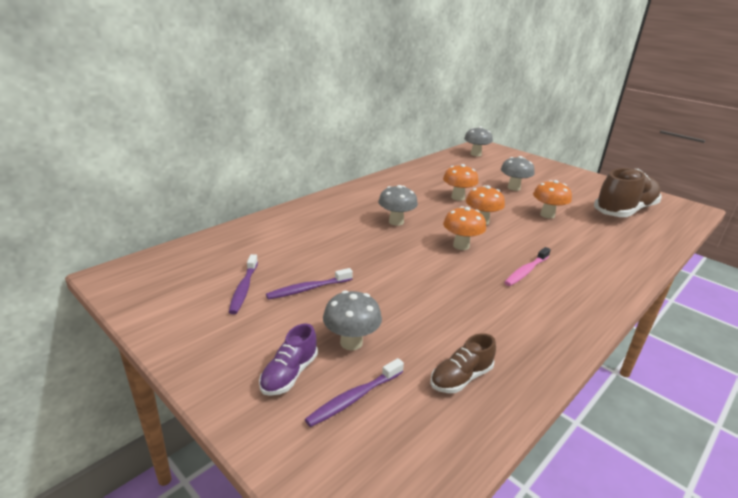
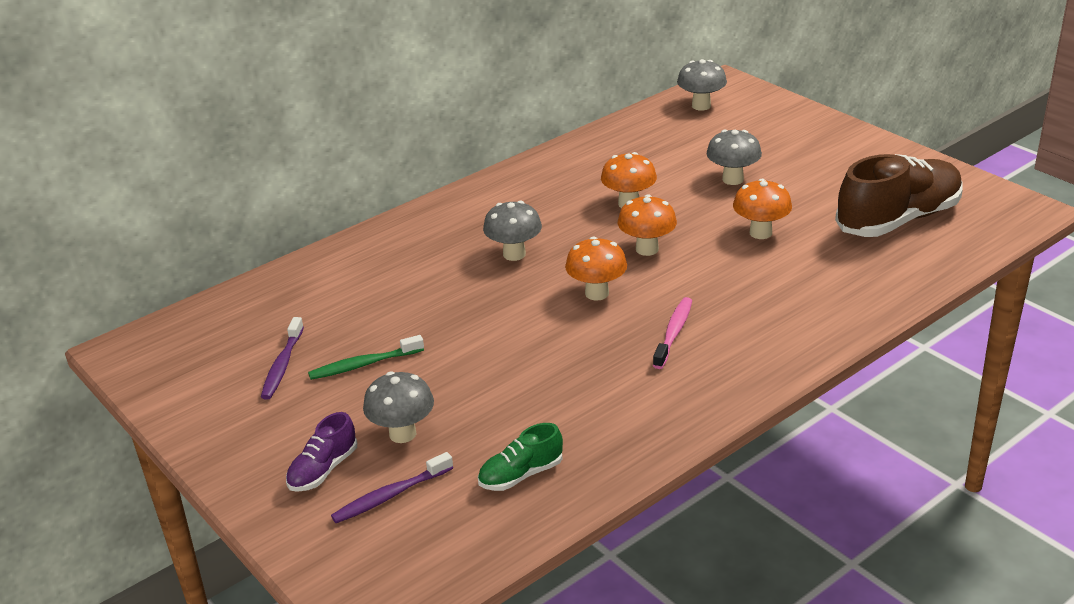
camera: 10 degrees right, 5 degrees up
(308, 289) = (364, 364): purple toothbrush -> green toothbrush
(461, 378) = (520, 475): brown shoe -> green shoe
(526, 271) = (674, 333): pink toothbrush -> pink toothbrush turned 150 degrees clockwise

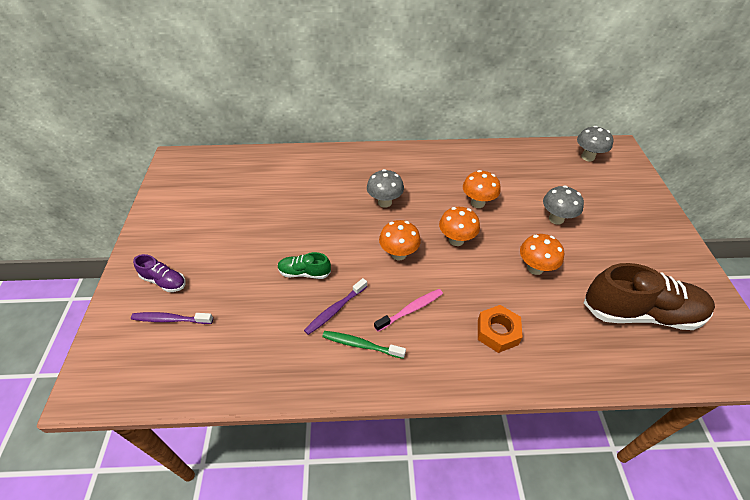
camera: 35 degrees right, 15 degrees up
(282, 365) = (217, 206): purple toothbrush -> purple toothbrush (335, 310)
(323, 470) = (164, 281): purple shoe -> purple shoe turned 135 degrees counterclockwise
(364, 364) = (248, 228): green toothbrush -> green toothbrush (361, 345)
(402, 434) = (217, 283): grey mushroom -> none
(520, 475) = (235, 353): green shoe -> green shoe (304, 273)
(785, 304) = (497, 332): none -> orange nut

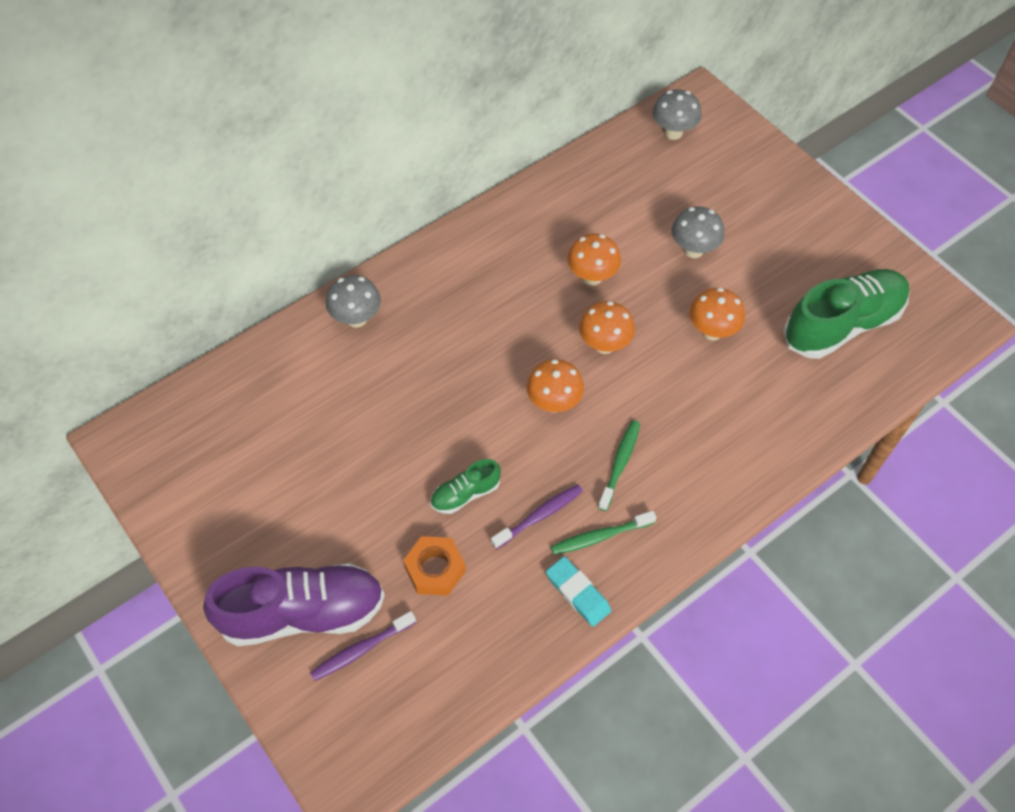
camera: 35 degrees left, 10 degrees up
(164, 281) = (303, 613): purple shoe -> purple shoe, size x2.08
(317, 370) = (578, 593): none -> turquoise eraser
(335, 310) = (539, 516): purple toothbrush -> purple toothbrush turned 135 degrees counterclockwise
(384, 202) = (480, 340): grey mushroom -> grey mushroom (356, 318)
(411, 310) = (620, 463): pink toothbrush -> green toothbrush
(497, 332) = (724, 433): orange nut -> orange nut (435, 569)
(640, 313) = (842, 324): brown shoe -> green shoe

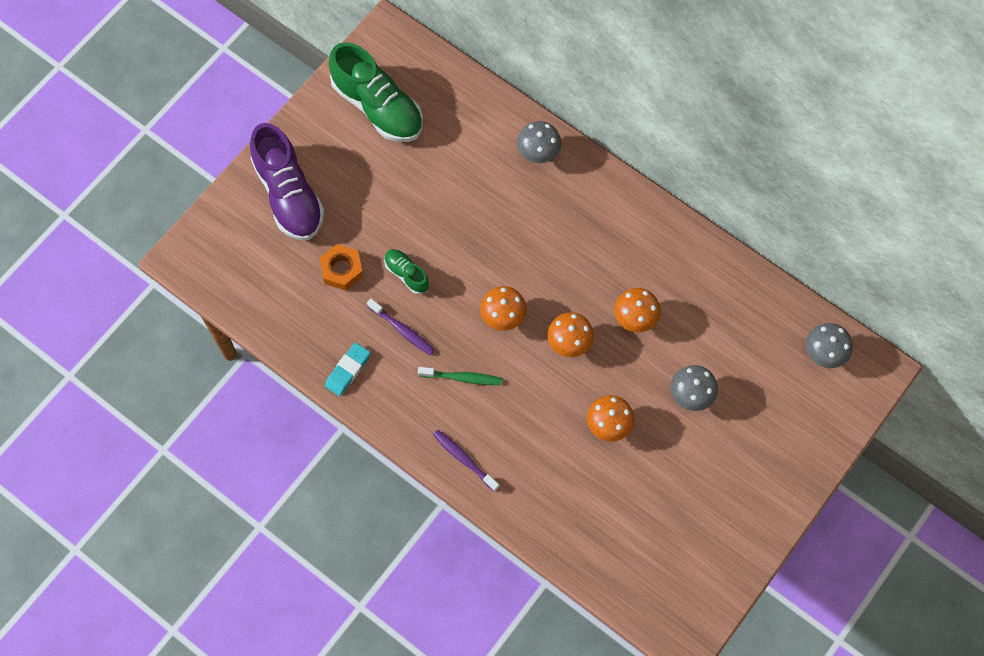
camera: 75 degrees right, 10 degrees up
(361, 649) = (272, 239): purple toothbrush -> purple toothbrush (464, 459)
(600, 536) = (396, 376): green toothbrush -> none
(842, 324) = (648, 532): green shoe -> green shoe (378, 107)

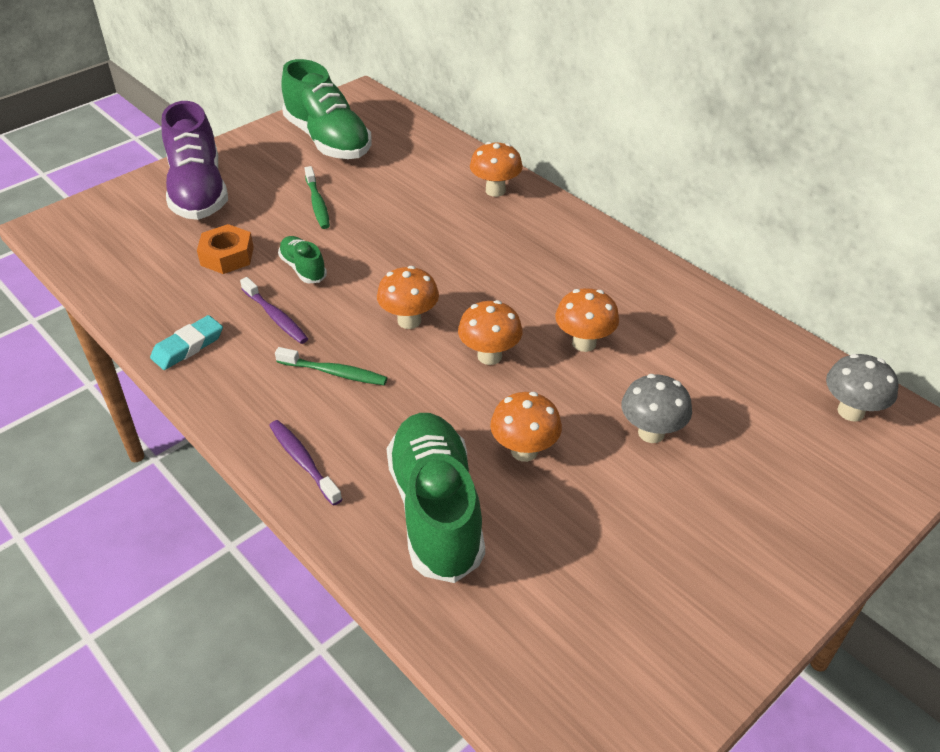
camera: 10 degrees right, 25 degrees down
(394, 194) = (317, 204): none -> green toothbrush
(538, 154) = (495, 190): grey mushroom -> orange mushroom
(560, 483) = (436, 510): none -> green shoe

